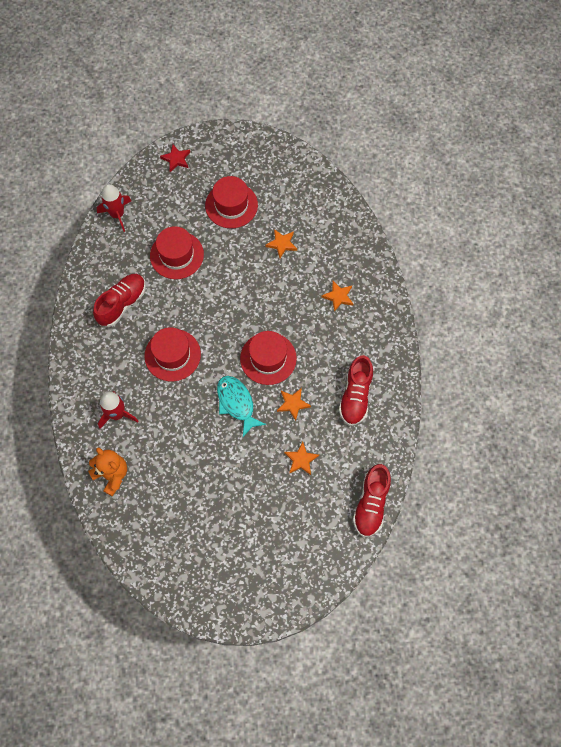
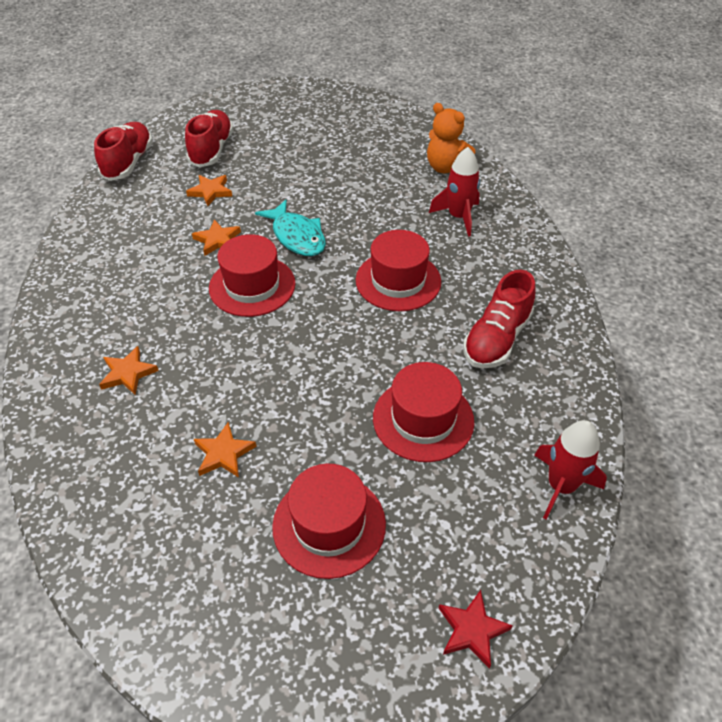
camera: 175 degrees right, 20 degrees down
(355, 396) = (126, 253): red shoe -> red shoe (212, 150)

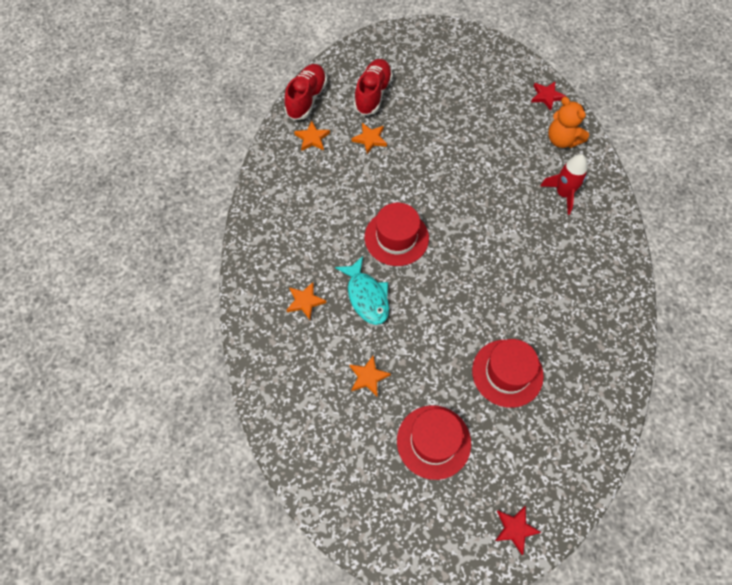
camera: 10 degrees right, 15 degrees up
(217, 240) = (373, 190): orange star -> orange star (312, 138)
(297, 236) = (434, 195): turquoise fish -> turquoise fish (366, 296)
(398, 281) = (506, 249): red hat -> none
(420, 131) = (546, 96): none -> red star
(496, 339) = (572, 314): red shoe -> none
(561, 486) = (593, 440): red rocket -> none

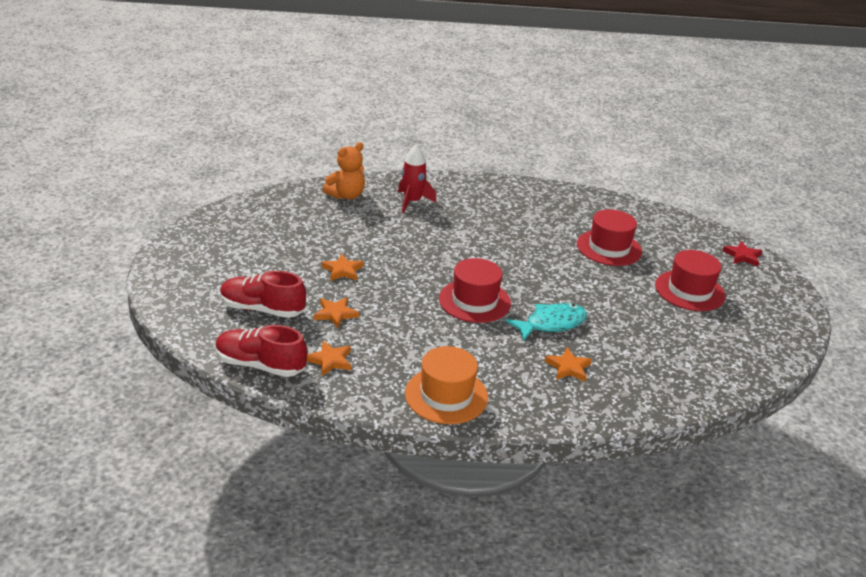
camera: 95 degrees left, 30 degrees down
(272, 210) = (446, 395): none -> orange hat
(368, 377) = (642, 326): orange star -> orange star (342, 270)
(546, 96) = (287, 198): red star -> none

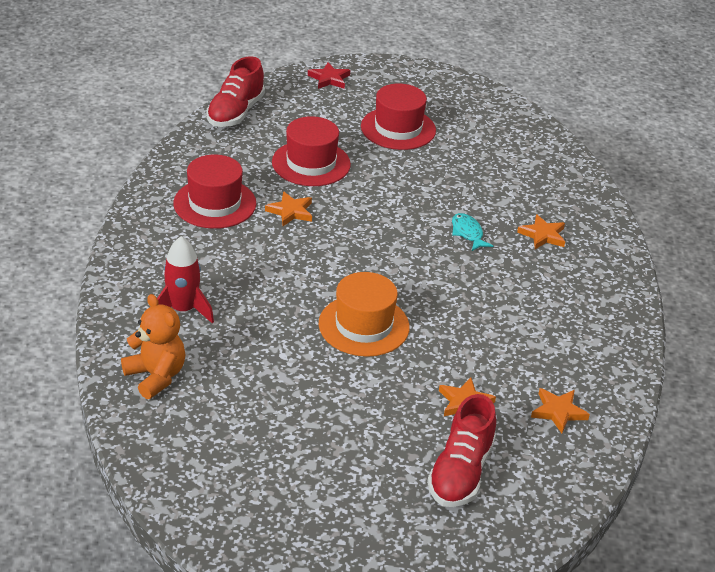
camera: 85 degrees left, 5 degrees up
(260, 365) = (576, 473): red shoe -> red shoe (235, 112)
(342, 270) = (364, 391): orange star -> orange star (290, 211)
(446, 395) = (603, 326): orange hat -> orange hat (364, 325)
(474, 301) = (428, 283): red hat -> red hat (215, 203)
(551, 324) = (468, 233): turquoise fish -> turquoise fish, size x0.61

